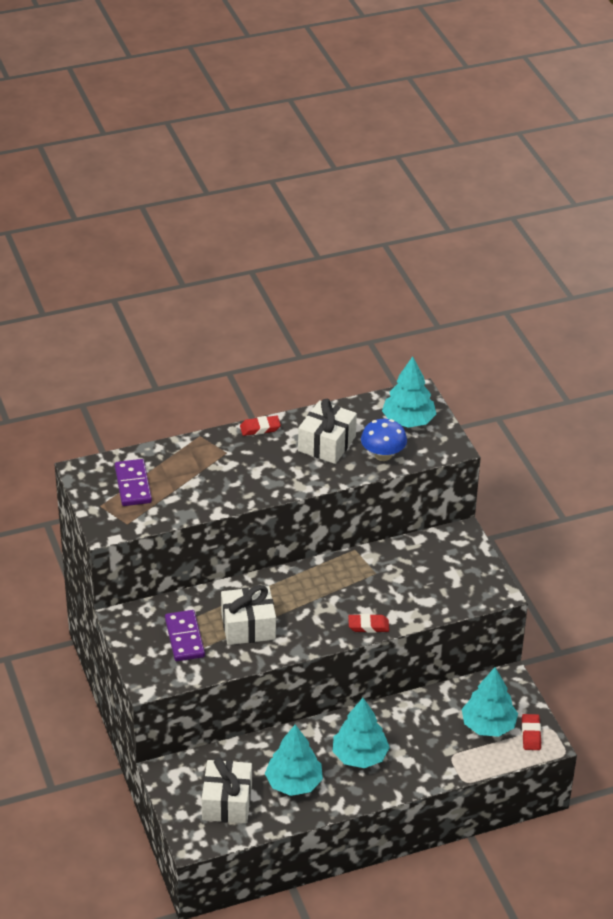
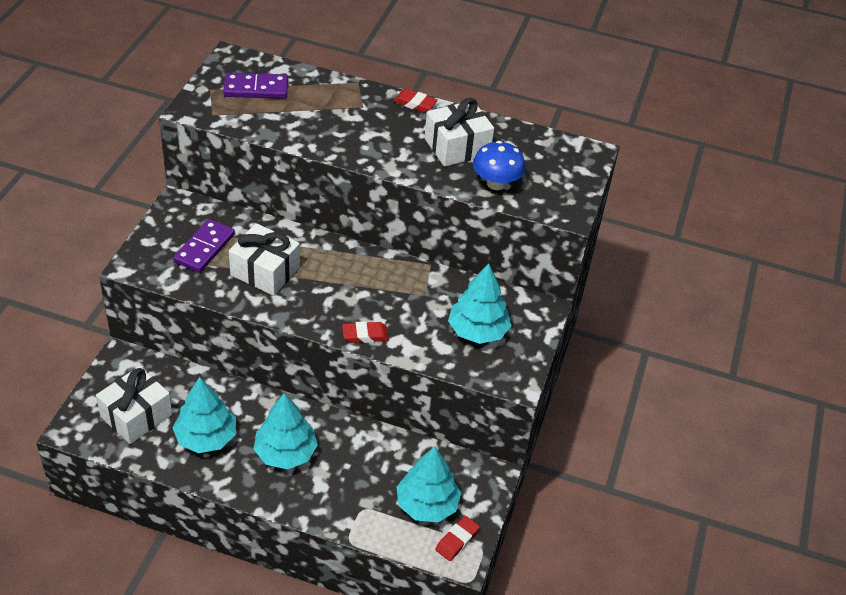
camera: 35 degrees right, 5 degrees up
(133, 485) = (256, 89): purple domino -> purple domino turned 60 degrees clockwise
(368, 626) = (365, 335): red eraser -> red eraser turned 45 degrees counterclockwise
(408, 421) = (554, 168): turquoise tree -> turquoise tree (477, 331)

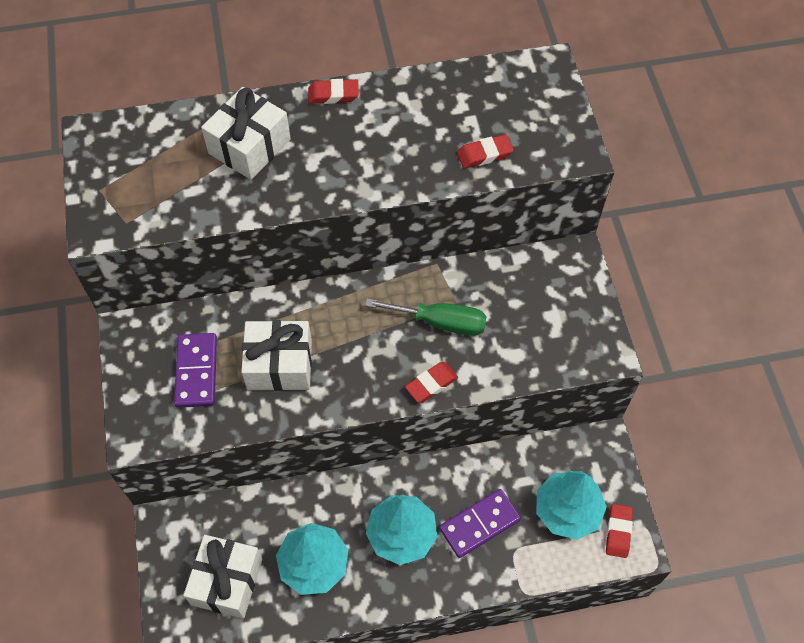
camera: 25 degrees left, 15 degrees up
(256, 89) = (150, 163): purple domino -> purple domino (479, 524)
(403, 301) = (440, 322): none -> green screwdriver
(457, 146) = (414, 128): white gift -> white gift (249, 146)
(477, 331) = (533, 316): turquoise tree -> none
(496, 183) = (484, 154): blue mushroom -> red eraser

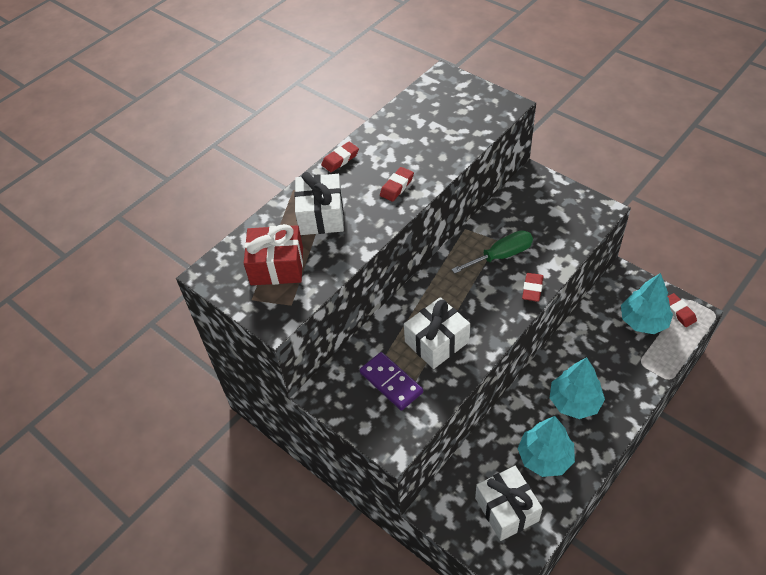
camera: 35 degrees left, 10 degrees down
(155, 172) = (277, 266): none -> red gift
(479, 524) = (608, 363): purple domino -> none
(484, 154) = (461, 135): red eraser -> red eraser (397, 186)

